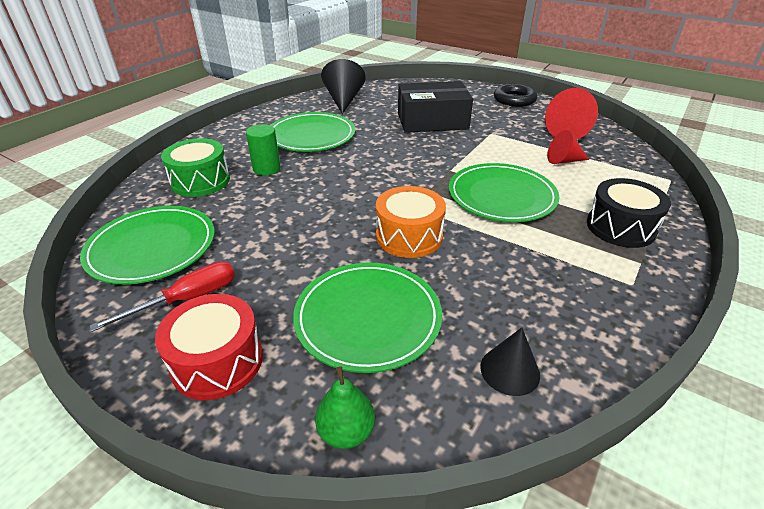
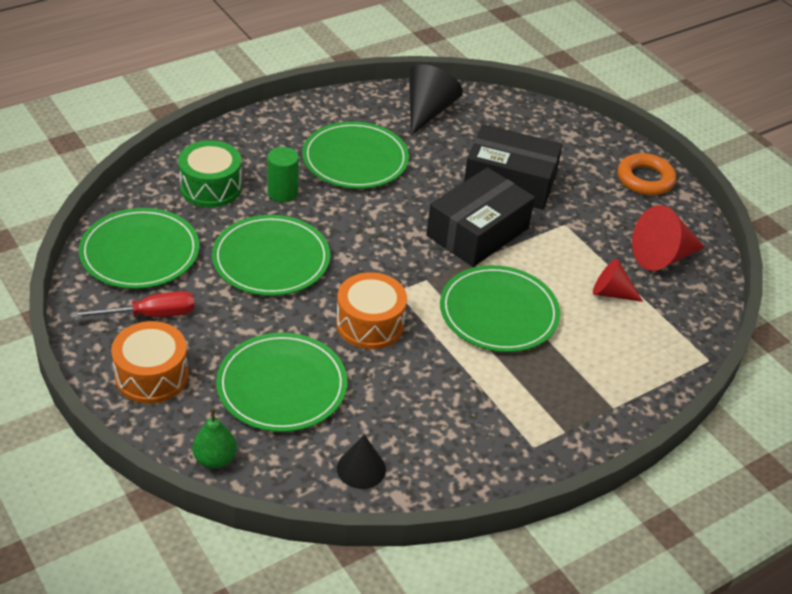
camera: 20 degrees right, 5 degrees up
(217, 361) = (152, 376): red drum -> orange drum
(286, 215) = (271, 259): none -> green plate
(437, 152) = (477, 232): none -> black box
(514, 100) = (645, 179): black ring -> orange ring
(620, 227) = (586, 391): black drum -> none

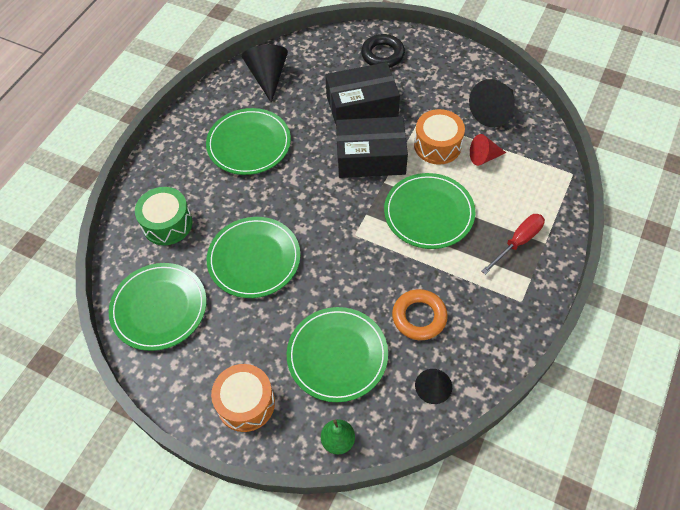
camera: 25 degrees left, 15 degrees up
(150, 315) = (206, 355): red screwdriver -> red screwdriver (518, 242)
(282, 193) = (220, 200): green cylinder -> none
(370, 324) = (357, 271): orange drum -> orange drum (437, 145)
(477, 232) = (370, 157): black box -> black box turned 75 degrees clockwise
(576, 147) = (382, 54): none -> black ring
(645, 179) = (442, 57): orange ring -> orange ring (419, 317)
(662, 257) = (494, 111): red cone -> black cone

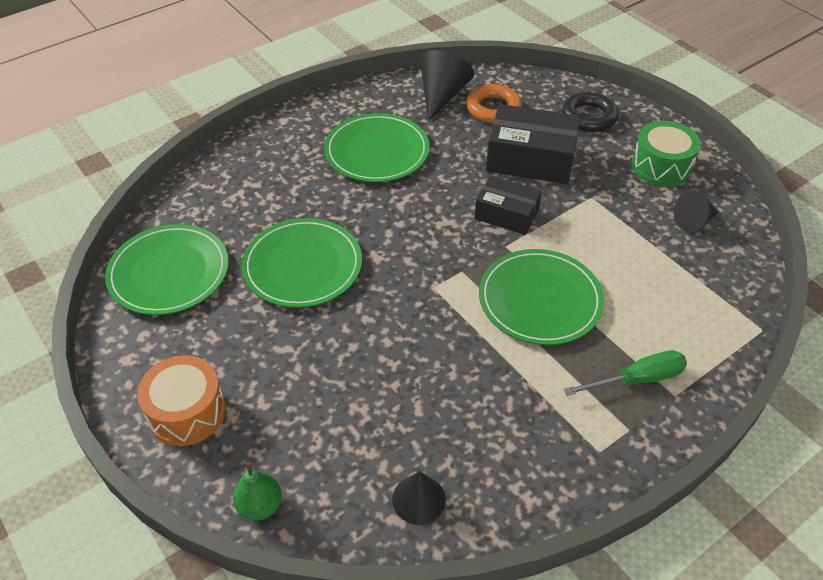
camera: 25 degrees right, 10 degrees down
(167, 224) = (237, 195): green drum -> green drum (661, 166)
(337, 355) = (325, 408): green plate -> none
(370, 157) = (506, 214): black box -> black box, size x0.63
(419, 317) = (452, 410): orange ring -> orange ring (493, 108)
(437, 145) = (597, 232): orange drum -> none
(484, 157) = (650, 266): red cone -> none
(494, 111) = (694, 221): black cone -> black cone, size x0.63
(518, 242) = (637, 379): red screwdriver -> green screwdriver

